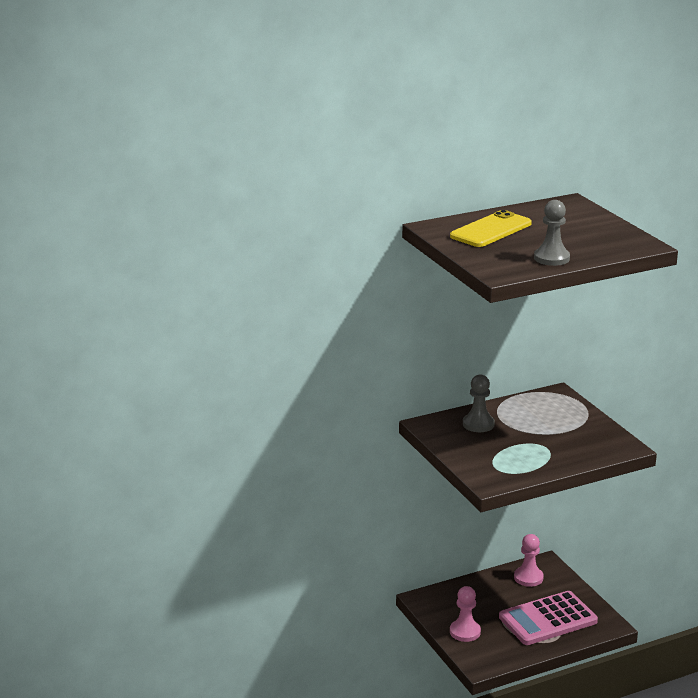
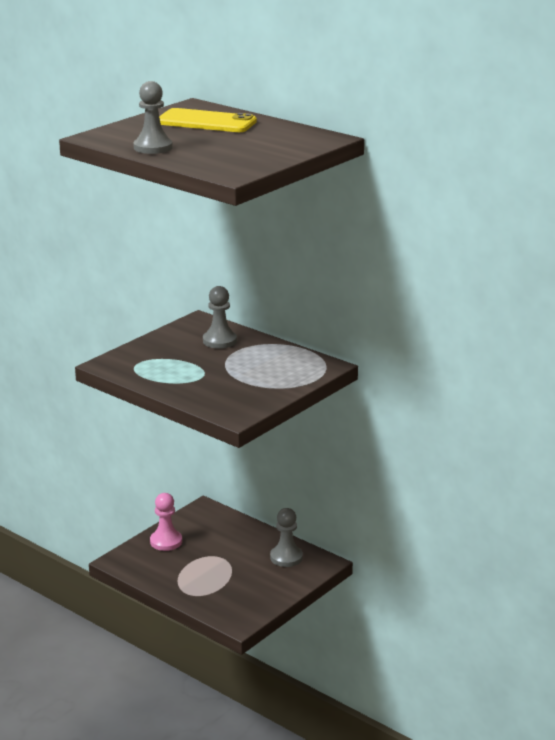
camera: 65 degrees right, 0 degrees up
(528, 578) = (286, 557): pink pawn -> grey pawn
(548, 619) = (220, 583): pink calculator -> none

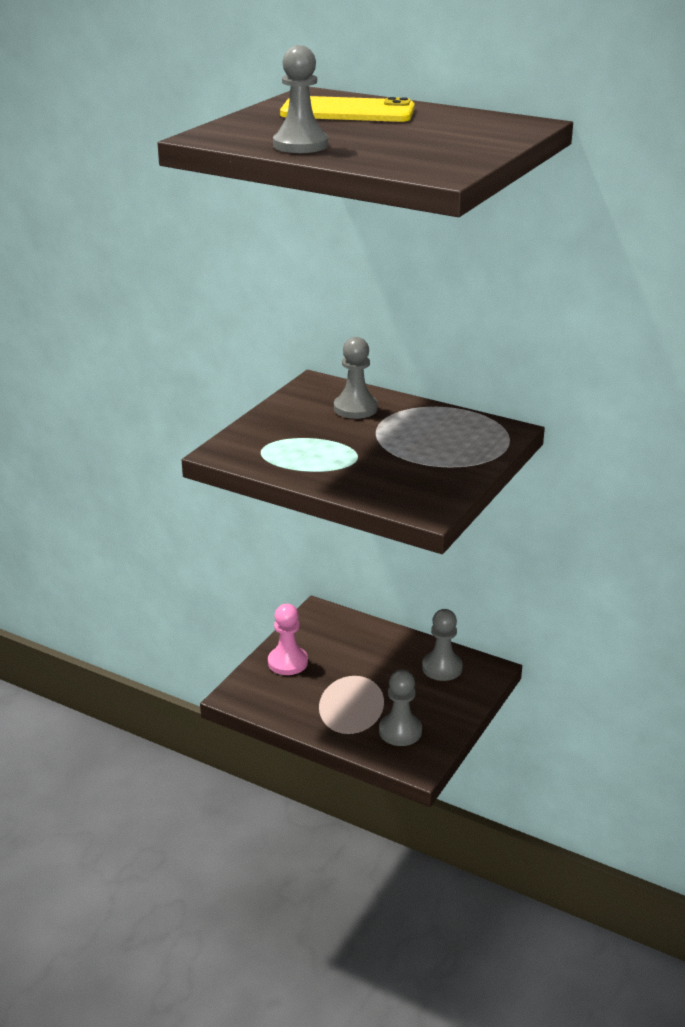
camera: 10 degrees left, 5 degrees up
(234, 598) = (400, 731): none -> grey pawn

